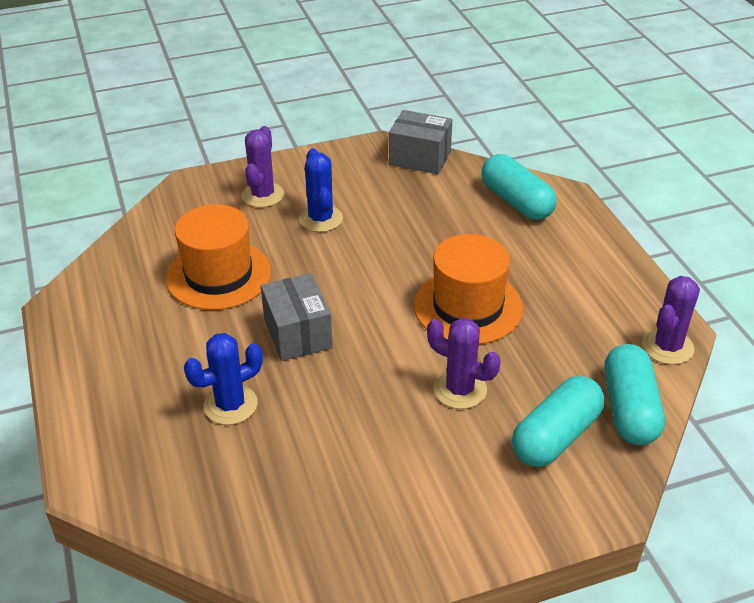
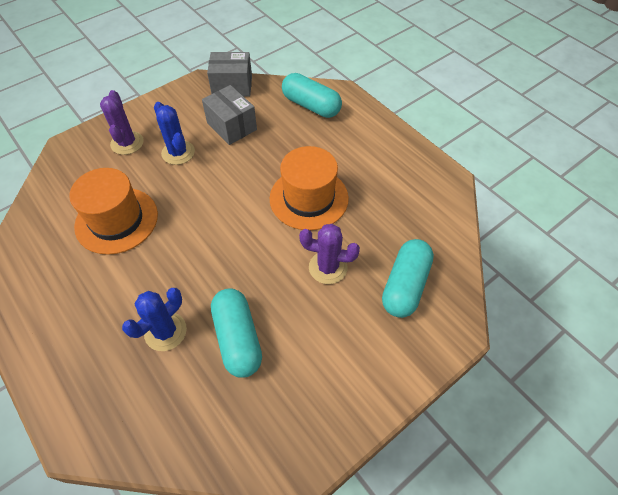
camera: 20 degrees left, 15 degrees up
(298, 334) = (195, 254): grey box -> grey box (232, 126)
(629, 409) = (444, 249): turquoise capsule -> turquoise capsule (238, 338)
(667, 347) = (449, 194): purple cactus -> none

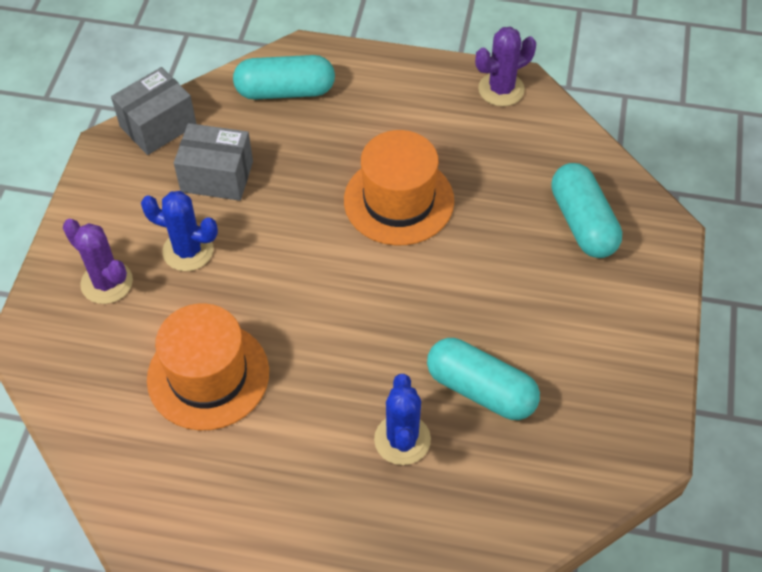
camera: 40 degrees left, 0 degrees up
(328, 267) = (494, 258): purple cactus -> purple cactus (501, 89)

